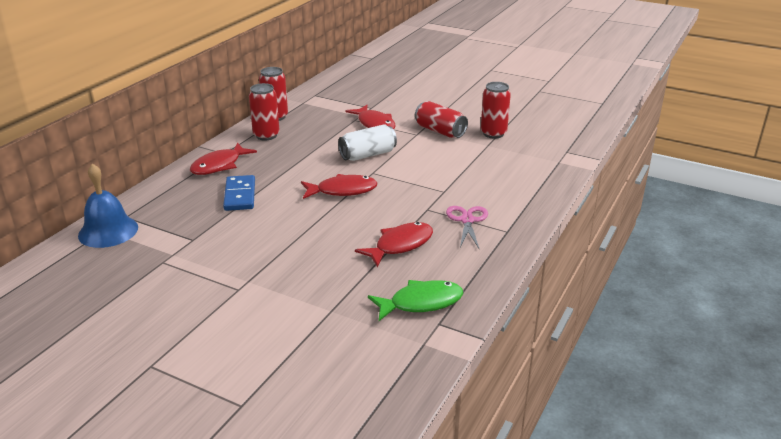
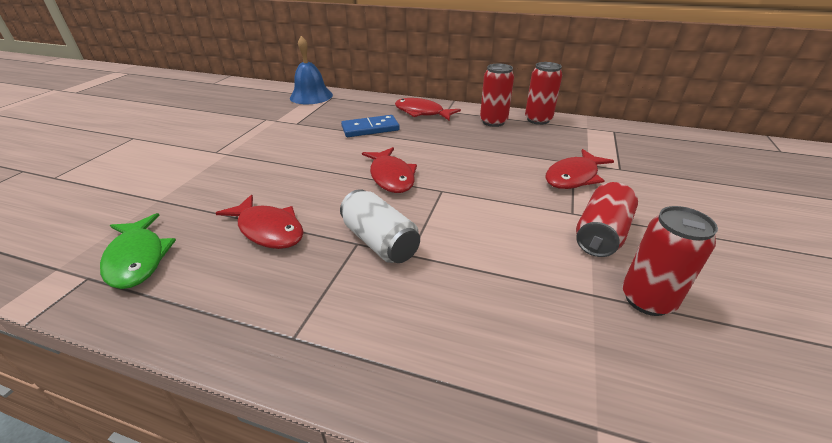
camera: 80 degrees right, 5 degrees up
(367, 155) = (485, 182): white can -> white can (380, 242)
(467, 220) = (327, 286): pink scissors -> none

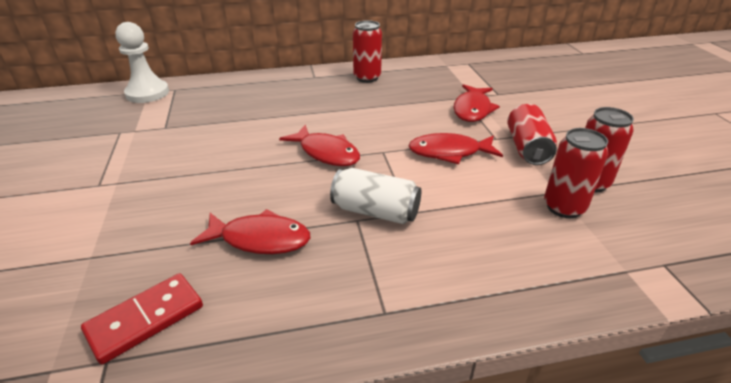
camera: 30 degrees left, 0 degrees up
(138, 259) = (145, 319): green fish -> red domino
(311, 96) = (147, 93): blue bell -> white pawn
(370, 129) = (256, 113): blue domino -> none
(422, 113) = (292, 84): red fish -> red fish (449, 152)
(538, 120) = (402, 67): red can -> red can (564, 207)

